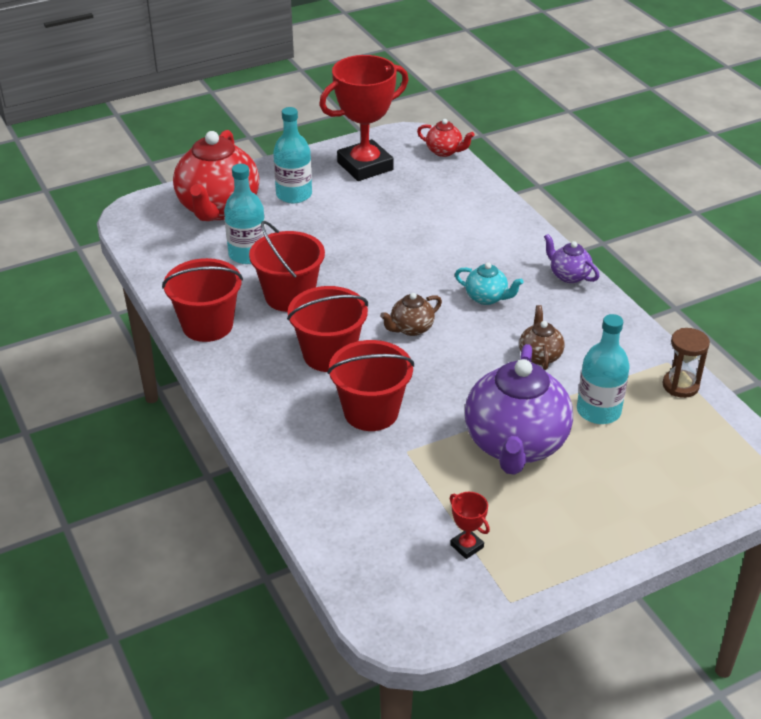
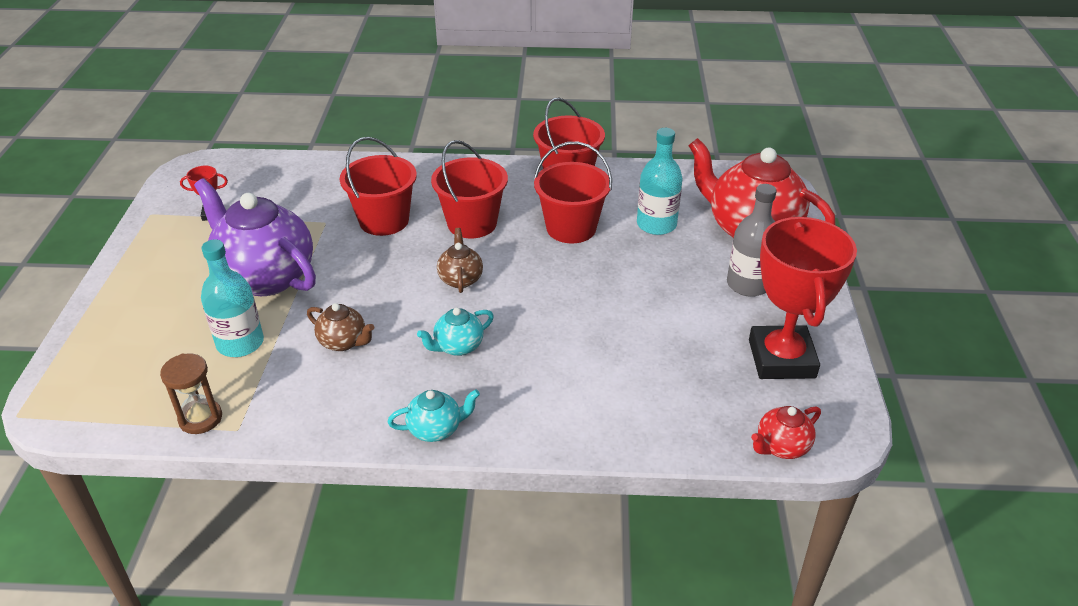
camera: 120 degrees right, 0 degrees up
(294, 195) = (748, 284): turquoise bottle -> grey bottle
(569, 275) = (436, 429): purple teapot -> turquoise teapot

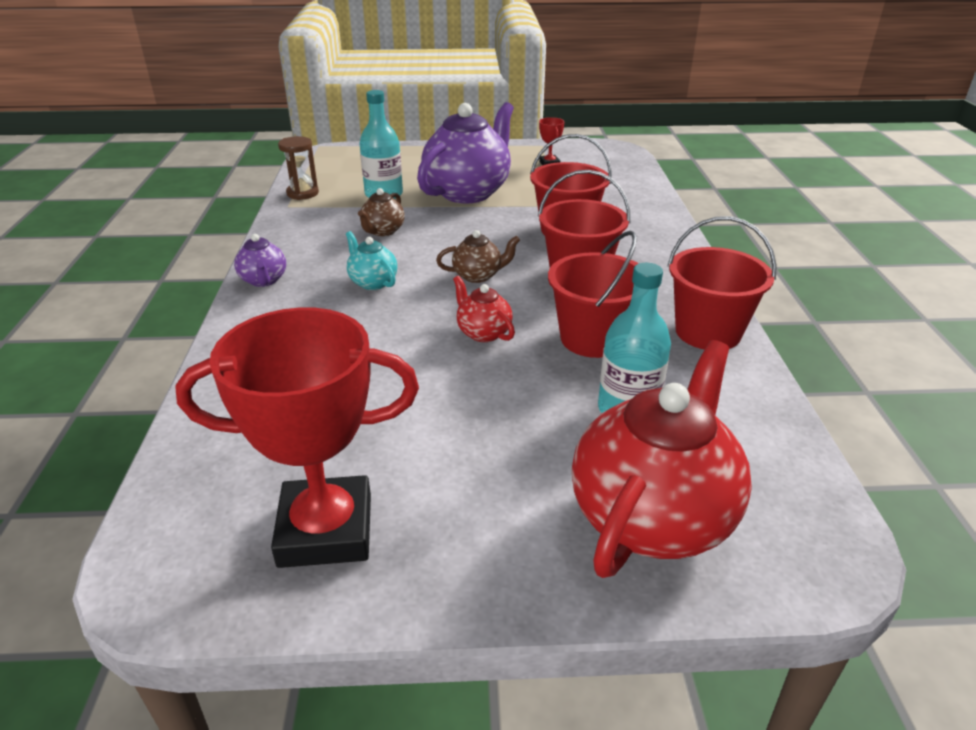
camera: 85 degrees right, 5 degrees down
(436, 429) = (264, 280): turquoise teapot -> purple teapot
(748, 284) = (500, 503): grey bottle -> none
(781, 447) = (156, 516): red teapot -> red teapot (483, 333)

